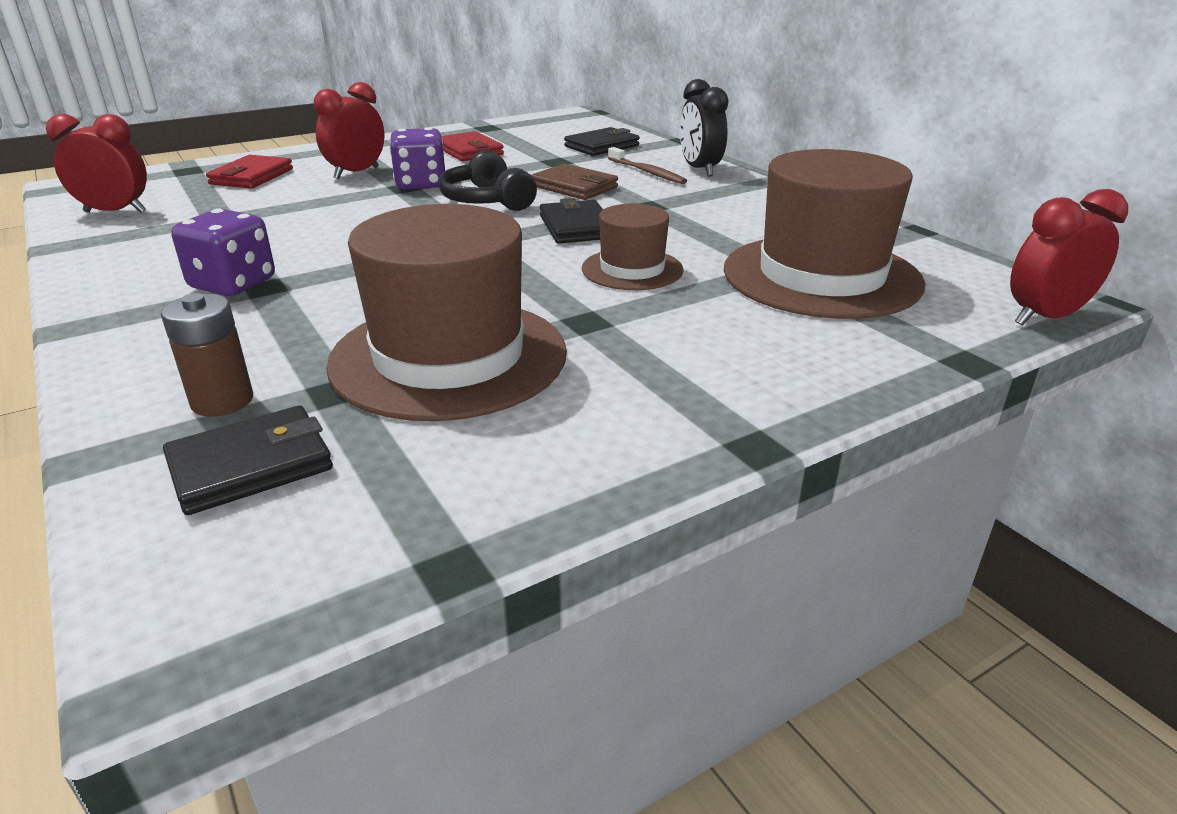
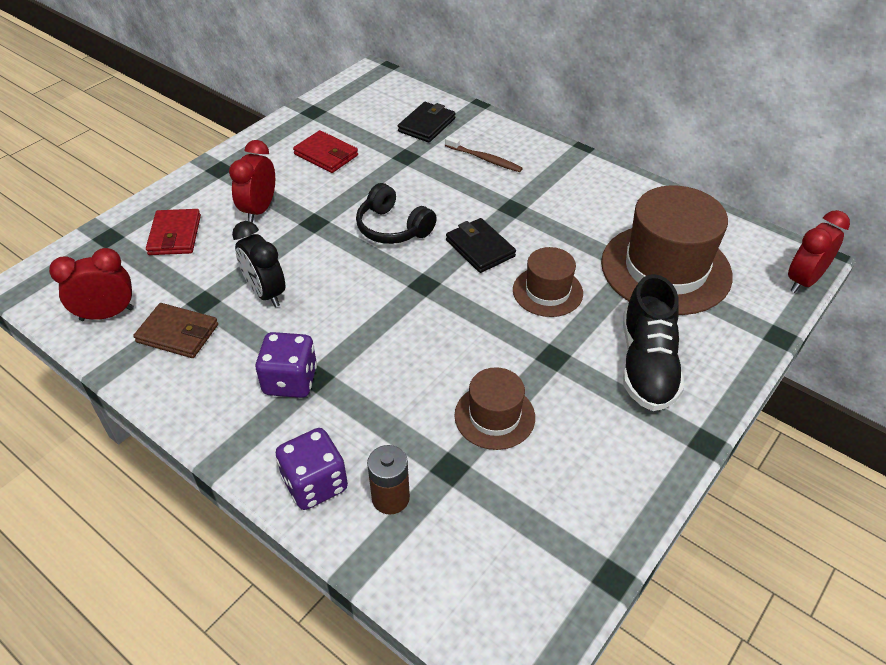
camera: 20 degrees left, 15 degrees up
(251, 465) = (454, 544): black wallet -> none
(421, 184) = (324, 215): purple dice -> purple dice (315, 484)
(449, 357) = (494, 416): brown hat -> brown hat, size x0.53
(574, 187) = (444, 193): brown wallet -> brown wallet (177, 333)
(700, 170) = (520, 147): black clock -> black clock (266, 293)
(721, 351) = (647, 365): none -> black shoe

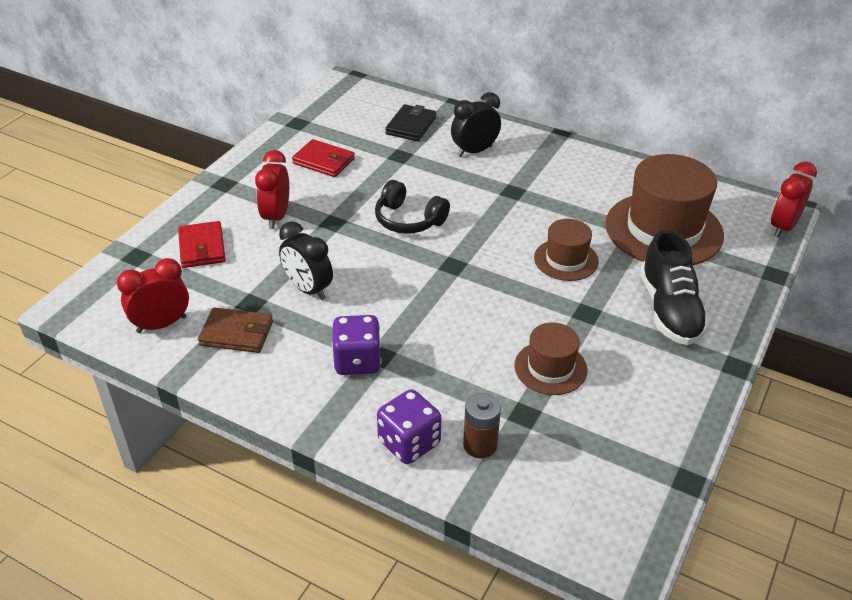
camera: 10 degrees left, 5 degrees down
(480, 248) = (494, 229): black wallet -> none
(485, 159) = (474, 151): brown toothbrush -> black clock

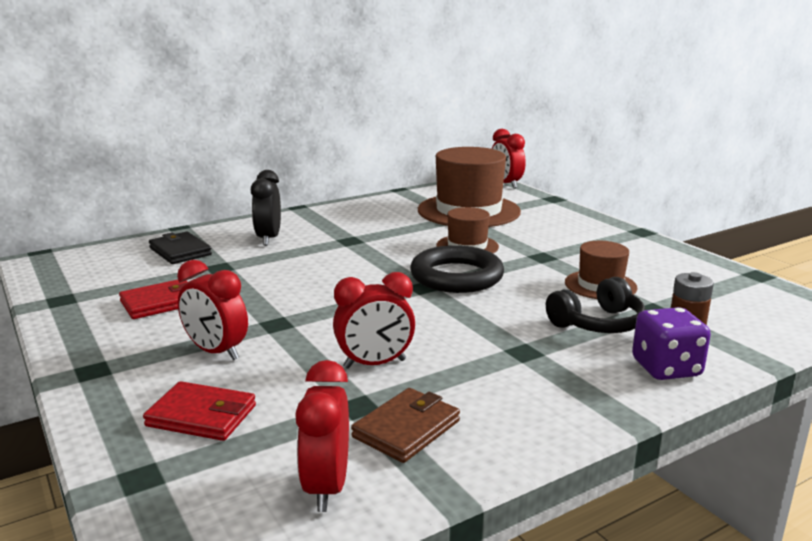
camera: 60 degrees left, 20 degrees down
(308, 289) = (375, 364): black clock -> red clock
(357, 361) = (523, 365): purple dice -> none
(408, 220) = (328, 288): black headphones -> black headphones (598, 323)
(490, 276) = (456, 276): none -> black ring
(669, 310) = (564, 232): black shoe -> none

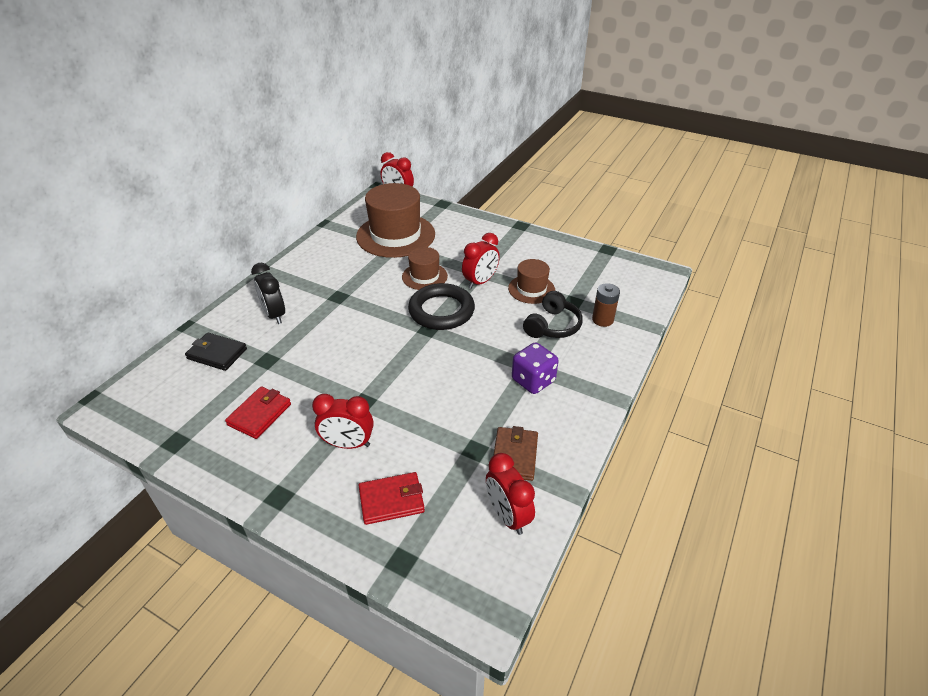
camera: 30 degrees left, 20 degrees up
(375, 364) = (456, 412): red clock -> red clock (480, 282)
(666, 368) = (609, 350): purple dice -> purple dice (533, 380)

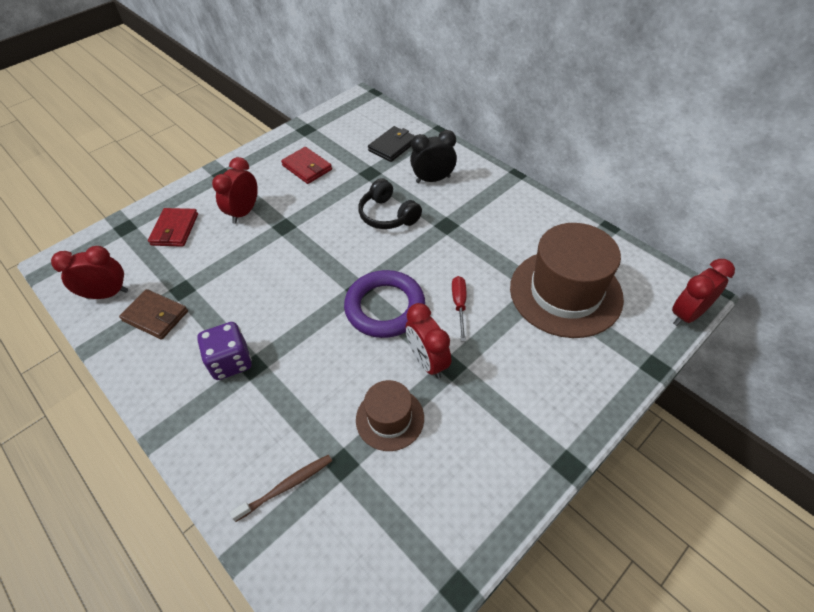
camera: 110 degrees right, 10 degrees up
(424, 276) = (459, 305): brown hat -> red screwdriver
(441, 311) = (385, 307): black ring -> purple ring
(552, 326) = (305, 416): black headphones -> black headphones (388, 215)
(602, 320) = (286, 486): brown battery -> brown toothbrush

